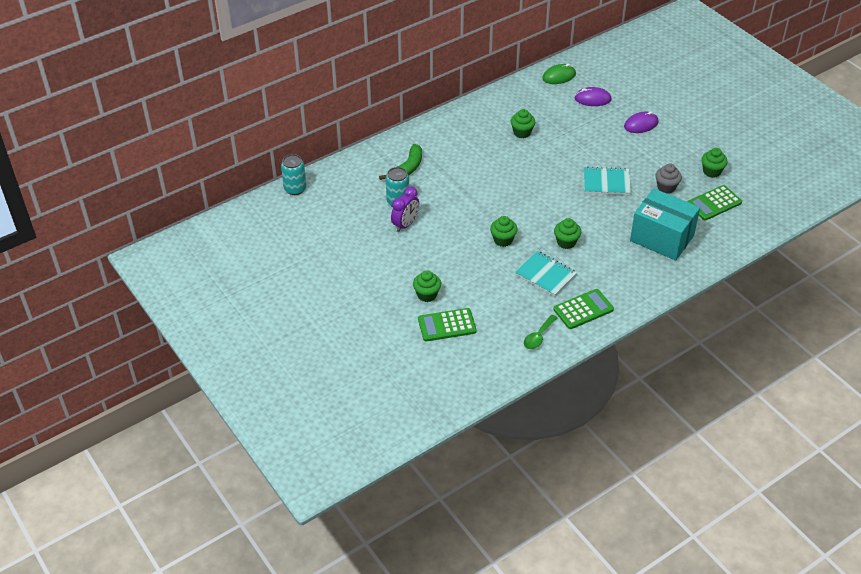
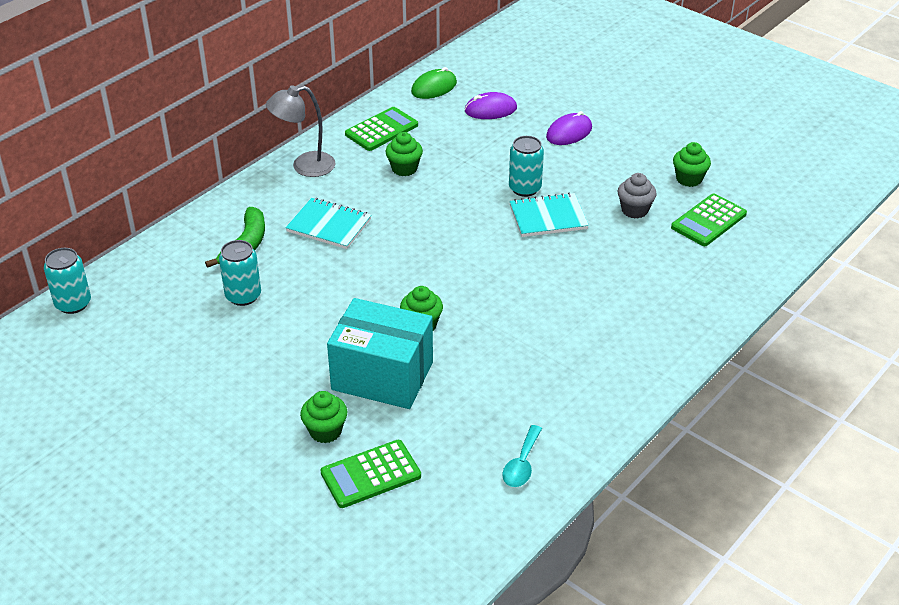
camera: 15 degrees left, 5 degrees down
(405, 224) = (263, 328): purple clock -> none
(457, 120) = (304, 166): none -> grey lamp
(538, 337) = (521, 464): green spoon -> turquoise spoon
(545, 275) = (502, 366): turquoise notebook -> turquoise notebook (329, 225)
(566, 242) = (518, 312): green cupcake -> none
(583, 309) = (577, 408): green calculator -> green calculator (381, 130)
(597, 160) = (525, 188): none -> turquoise can
(661, 238) = (654, 281): turquoise box -> turquoise box (382, 376)

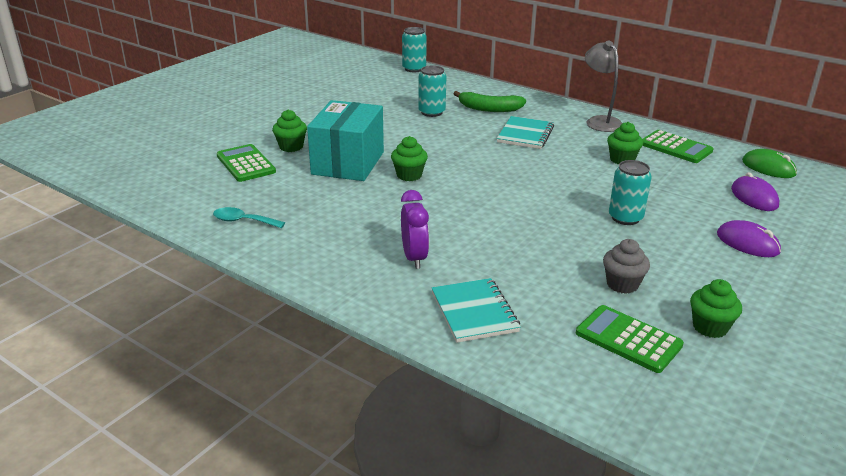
camera: 85 degrees right, 10 degrees down
(548, 217) = (583, 231): turquoise notebook -> turquoise notebook (474, 312)
(596, 329) = (414, 258): none -> purple clock

